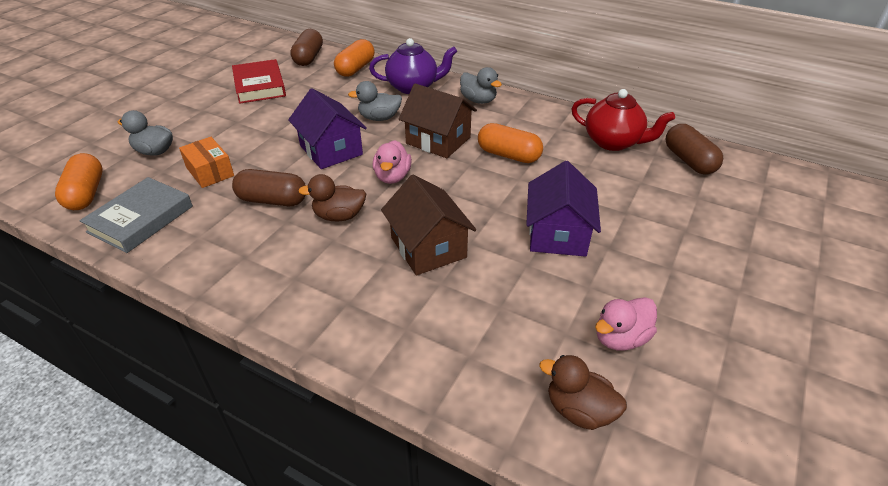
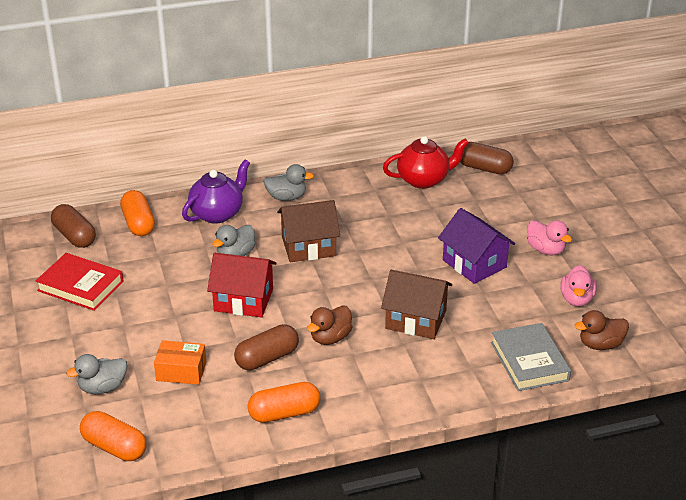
camera: 45 degrees left, 5 degrees down
(141, 219) = (196, 431): grey book -> grey book (529, 361)
(331, 150) = (243, 300): purple house -> red house
(392, 177) = (321, 291): pink duck -> pink duck (546, 250)
(508, 155) = (372, 229): orange capsule -> orange capsule (284, 413)

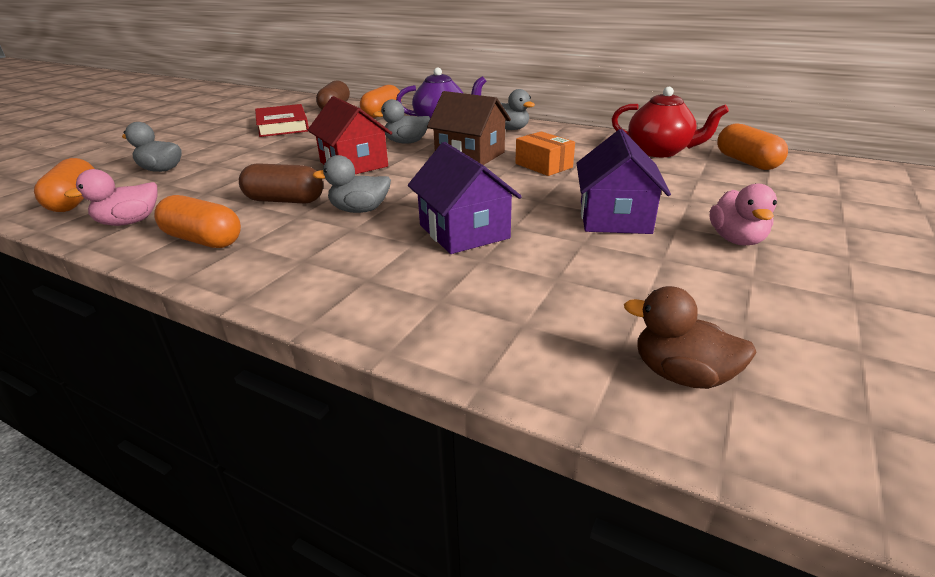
camera: 45 degrees right, 5 degrees down
(181, 371) = (218, 182): orange box -> orange box (543, 165)
(330, 338) = (360, 210): brown duck -> grey duck
(416, 319) = (464, 231): brown house -> purple house
(484, 168) = (746, 162): brown capsule -> orange capsule
(529, 361) = (527, 333): grey book -> none
(576, 299) = (715, 302): pink duck -> pink duck (129, 222)

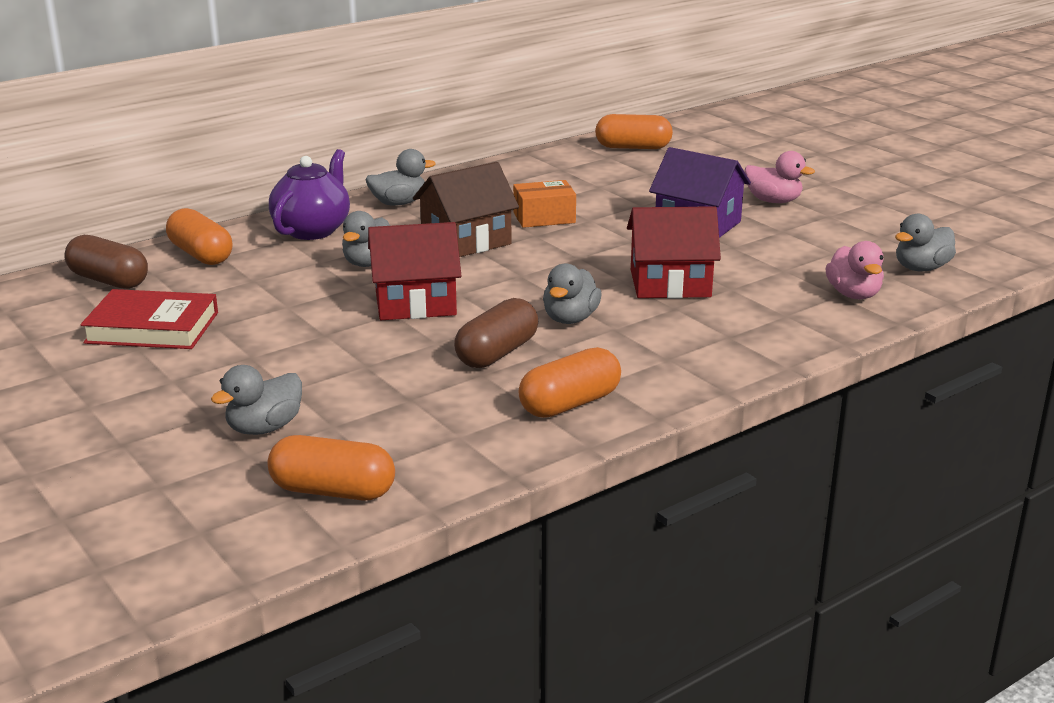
camera: 65 degrees left, 5 degrees down
(129, 222) = (466, 448): pink duck -> pink duck (853, 294)
(464, 231) = (670, 283): purple house -> red house
(660, 151) = (567, 166): red teapot -> none
(681, 375) = (921, 268): brown duck -> grey duck

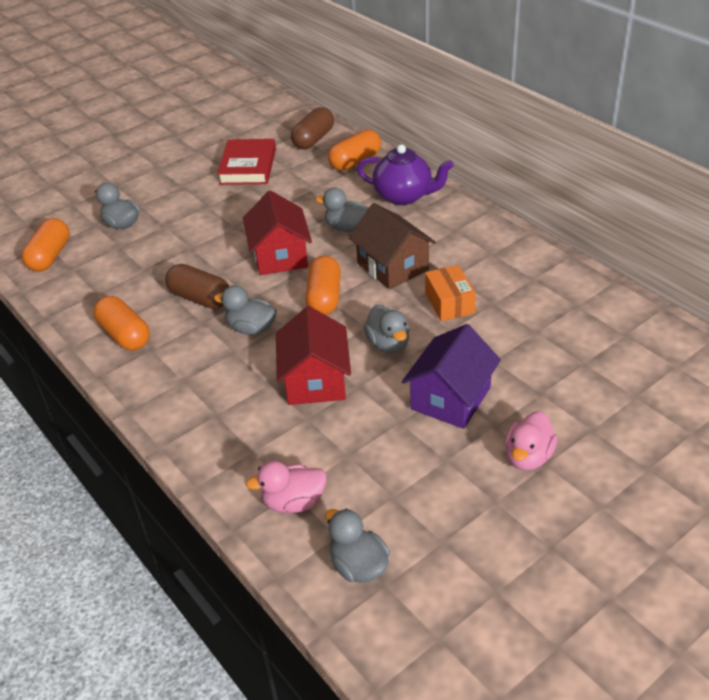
camera: 90 degrees right, 15 degrees up
(399, 203) = (465, 226): grey duck -> grey duck (388, 344)
(633, 147) = (660, 350): orange capsule -> orange capsule (324, 297)

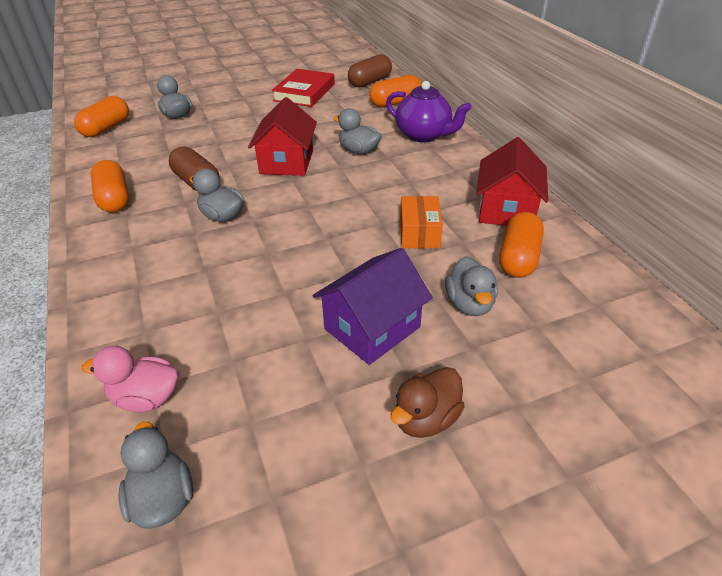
camera: 15 degrees right, 0 degrees up
(315, 380) = (248, 276): red house -> red house (506, 209)
(324, 297) = (304, 203): orange capsule -> orange capsule (518, 258)
(388, 344) = (338, 258): grey duck -> grey duck (469, 304)
(392, 267) = (382, 190): brown house -> none
(528, 457) = (426, 419): pink duck -> brown duck

